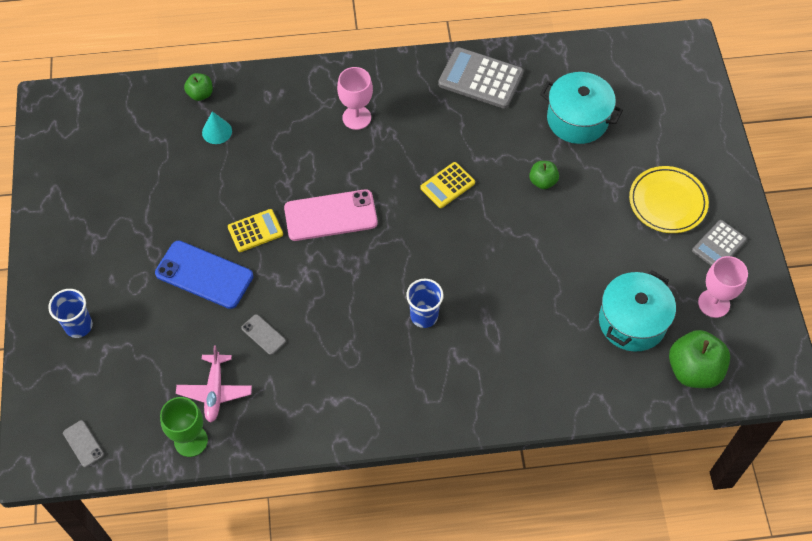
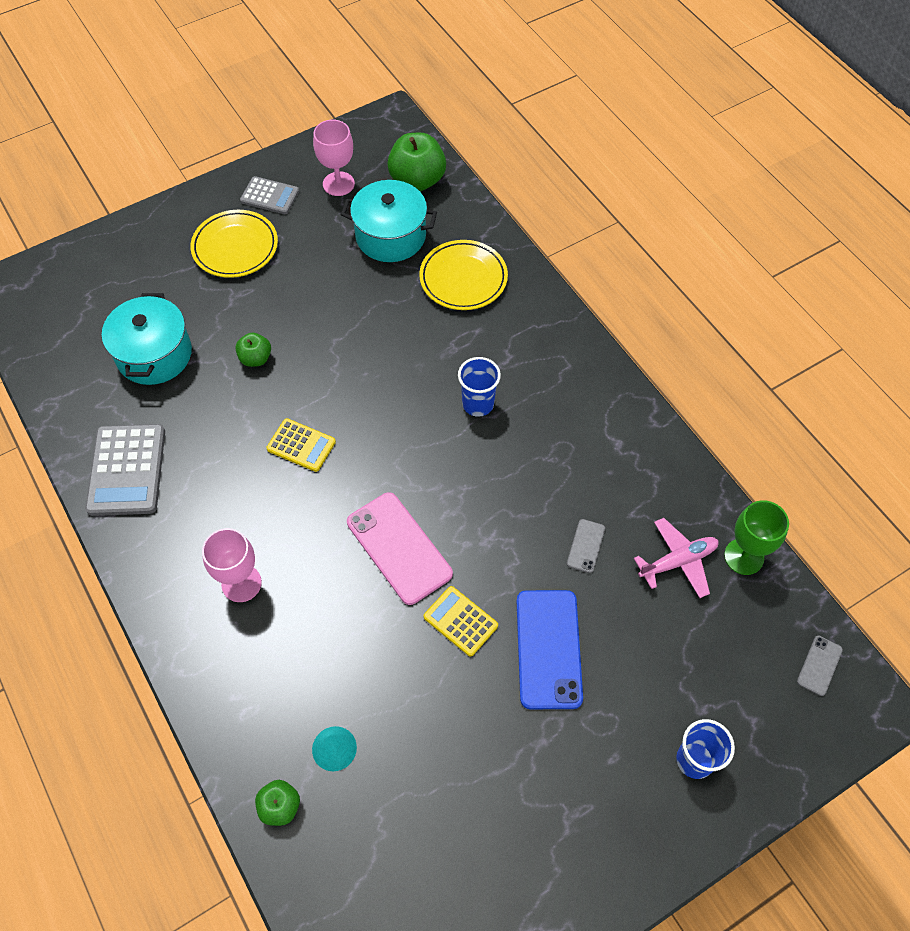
camera: 115 degrees left, 0 degrees up
(558, 359) = (463, 278): none -> yellow plate

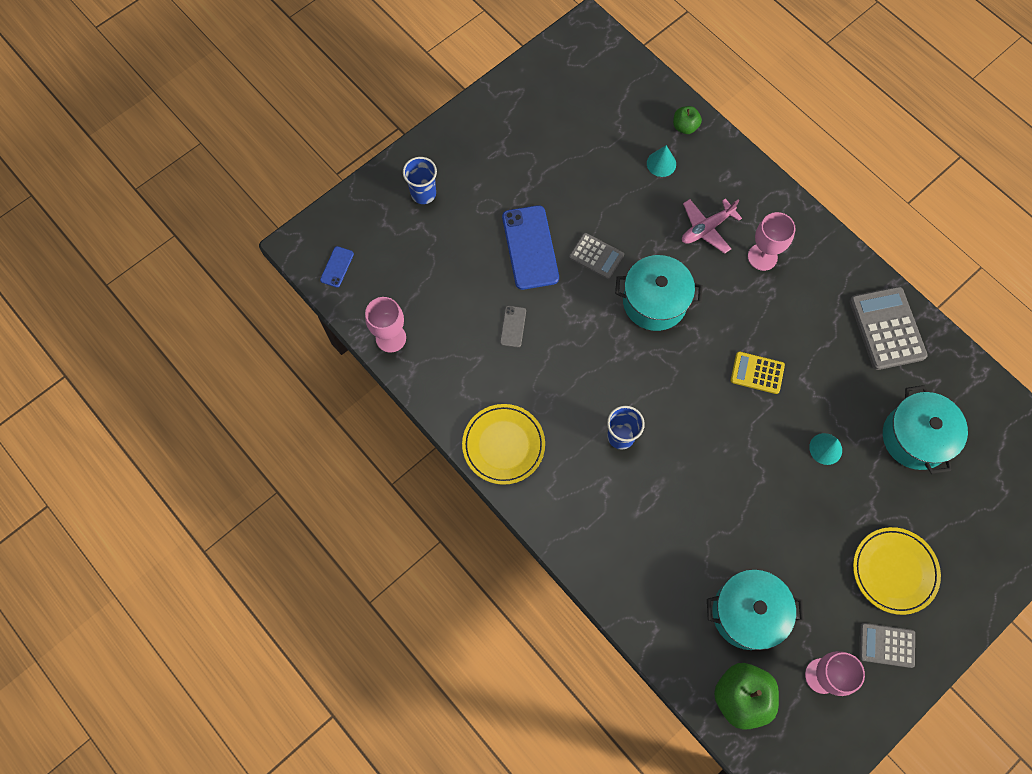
camera: 170 degrees right, 10 degrees up
(256, 358) = (825, 448): green apple -> turquoise cone
(399, 548) = (654, 302): pink phone -> turquoise pot
(460, 621) = (596, 256): yellow calculator -> grey calculator
(463, 278) = (663, 572): yellow plate -> yellow plate (503, 445)
(678, 561) = (441, 326): pink plane -> pink plane (706, 228)
(744, 556) = (391, 338): green goblet -> pink goblet
(819, 665) = (337, 267): grey phone -> blue phone

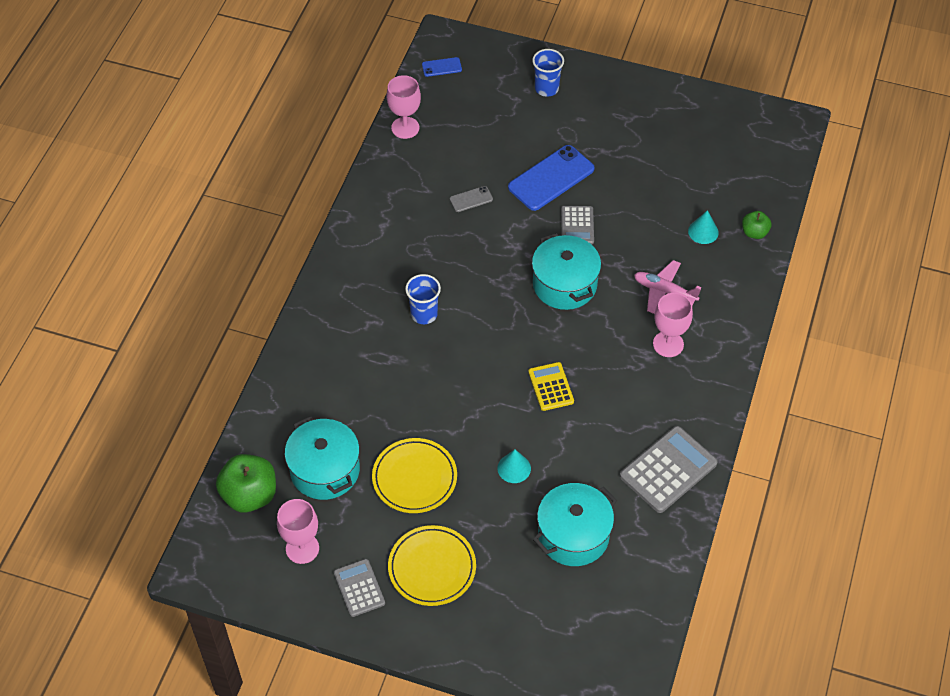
camera: 60 degrees right, 15 degrees down
(503, 445) = (363, 240): yellow plate -> yellow plate (414, 478)

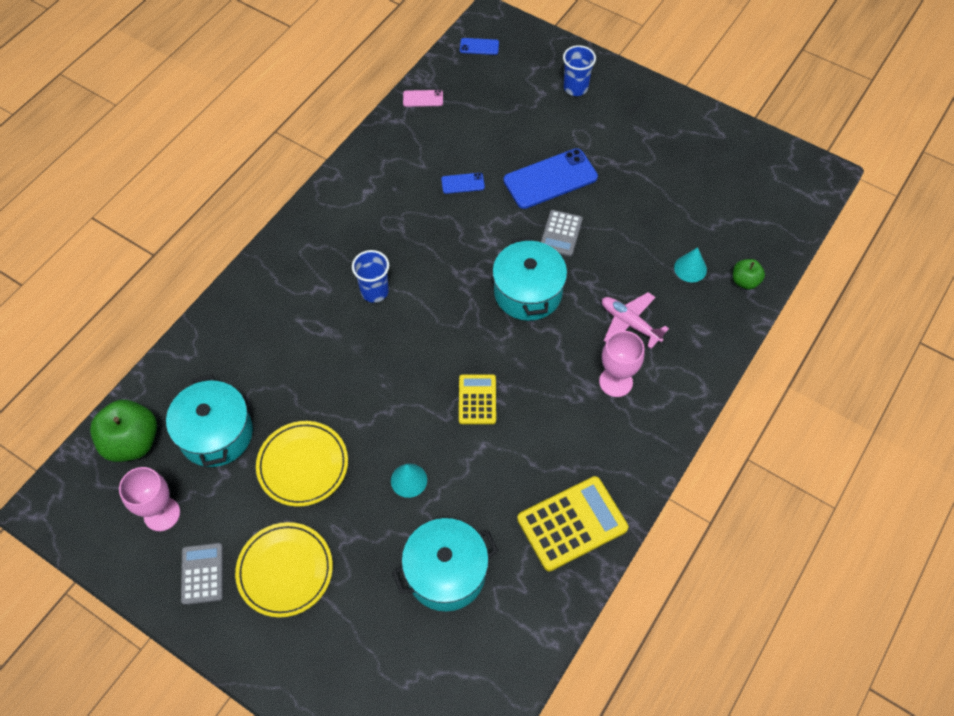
camera: 15 degrees right, 5 degrees up
(405, 128) = (423, 98): pink goblet -> pink phone
(471, 199) = (463, 183): grey phone -> blue phone
(668, 470) = (572, 523): grey calculator -> yellow calculator

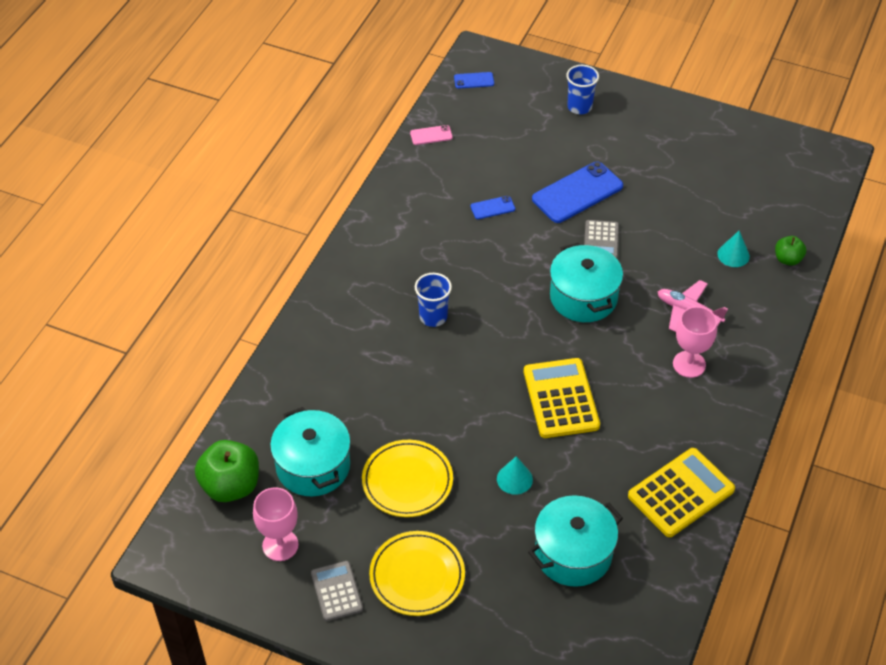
camera: 10 degrees left, 10 degrees down
(477, 399) = (560, 399): yellow calculator -> yellow calculator, size x1.65

